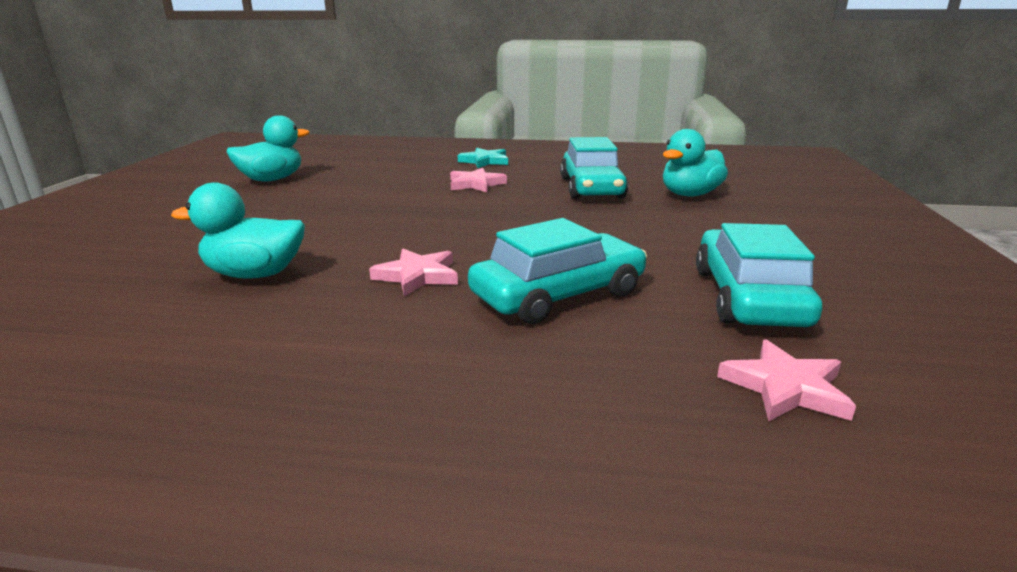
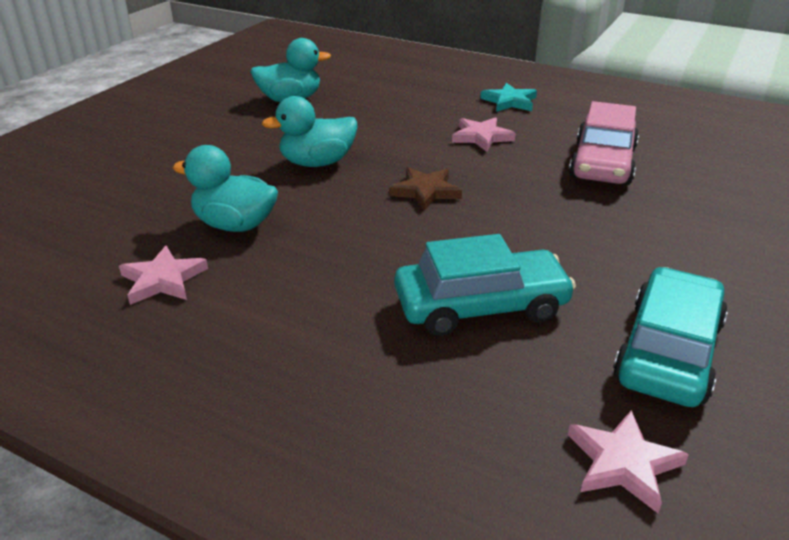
camera: 20 degrees right, 10 degrees up
(417, 276) = (366, 255): pink star -> pink star (163, 280)
(448, 224) = (425, 191): none -> brown star
(591, 188) = (602, 163): turquoise car -> pink car
(690, 195) = (710, 192): turquoise duck -> turquoise duck (317, 163)

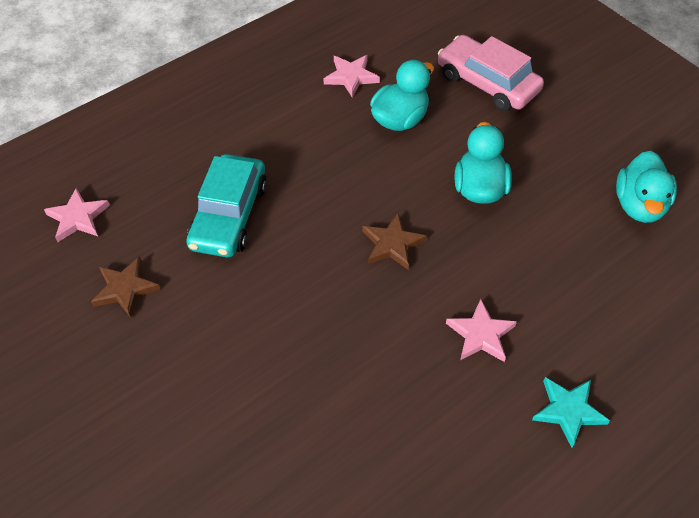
camera: 115 degrees right, 20 degrees up
(602, 163) = (375, 413): pink car -> pink car (487, 83)
(668, 351) = (125, 289): turquoise car -> brown star

